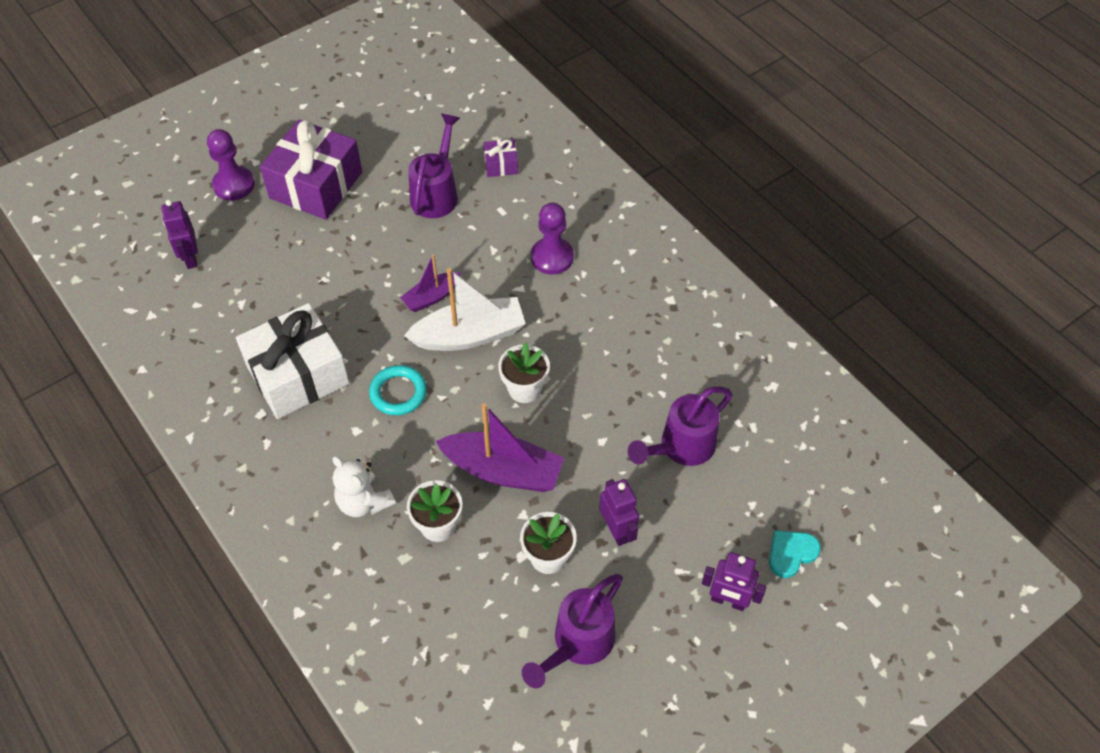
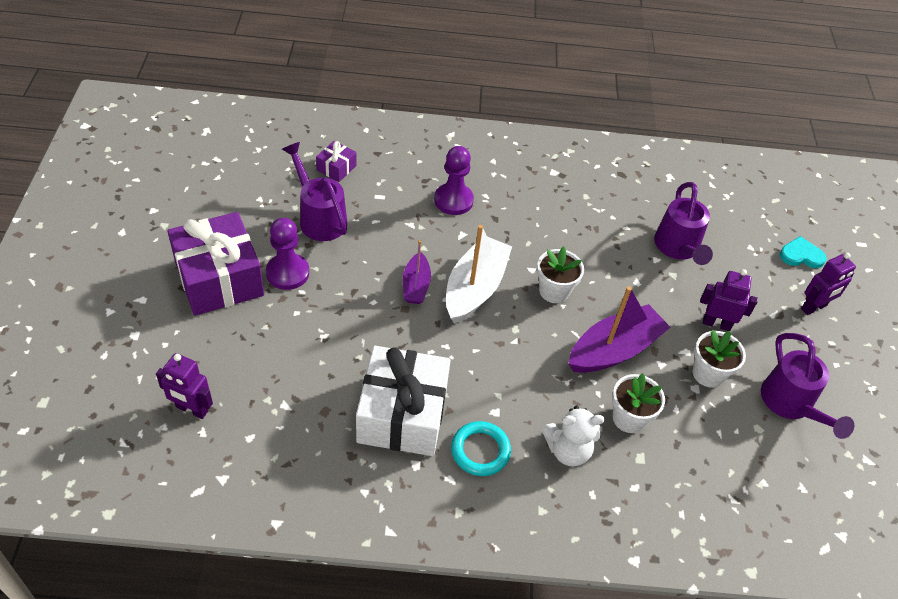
camera: 55 degrees left, 5 degrees down
(234, 185) = (148, 329): purple pawn -> purple pawn (287, 273)
(398, 393) = (485, 363): turquoise ring -> turquoise ring (480, 451)
(791, 553) = (801, 255): turquoise heart -> turquoise heart turned 90 degrees clockwise

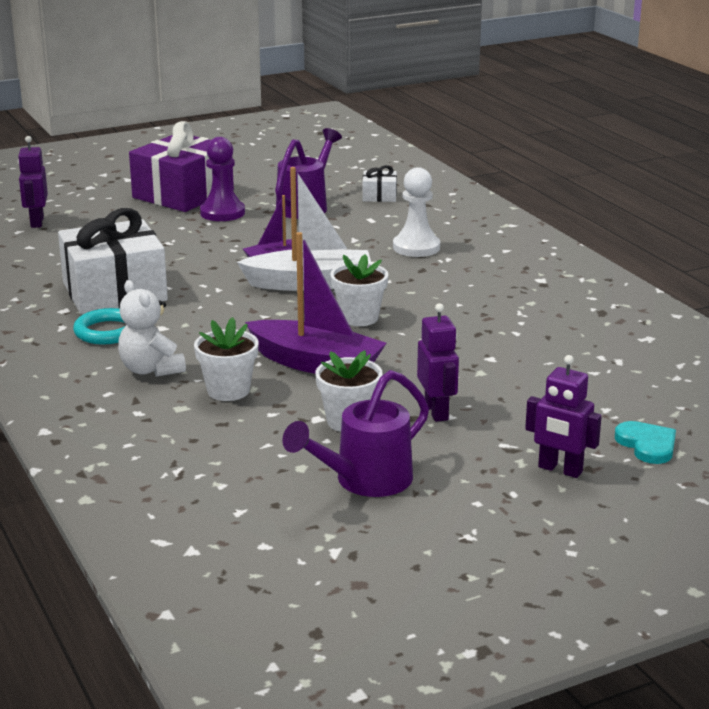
camera: 65 degrees right, 25 degrees down
(336, 168) = (379, 196): purple gift -> white gift
(453, 200) = (416, 247): purple pawn -> white pawn
(678, 248) = (529, 366): purple watering can -> none

